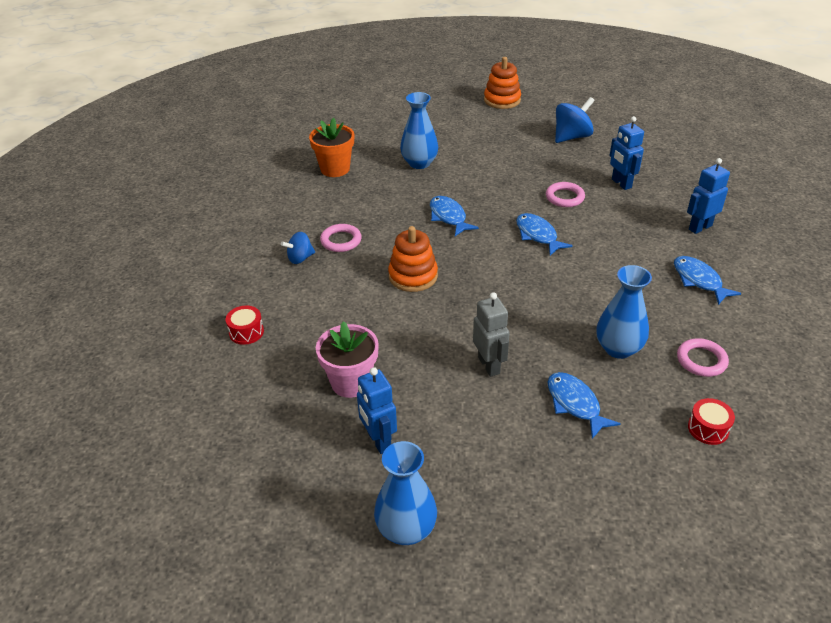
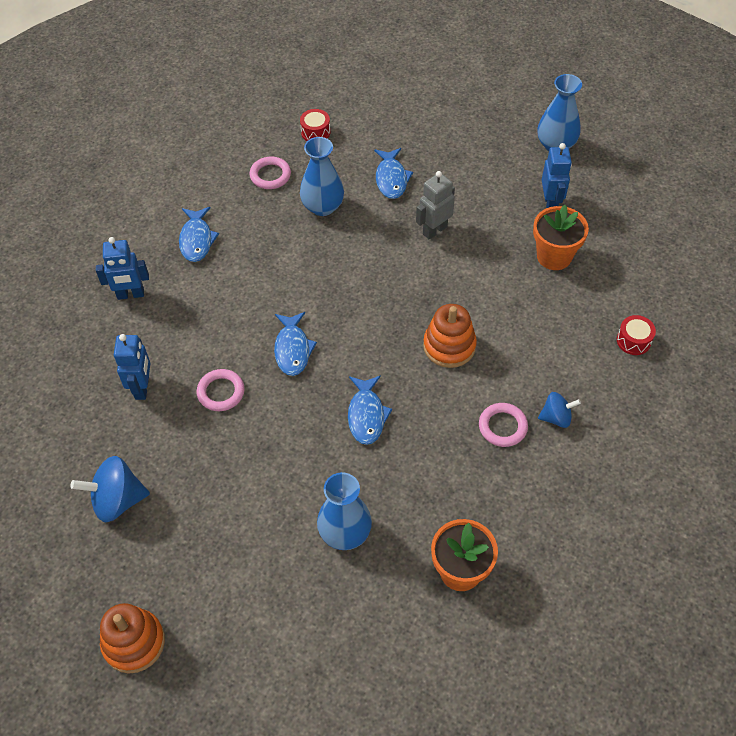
camera: 155 degrees left, 15 degrees up
(351, 382) = (554, 256): pink flower pot -> orange flower pot
(489, 365) = (434, 230): grey robot -> grey robot turned 45 degrees clockwise

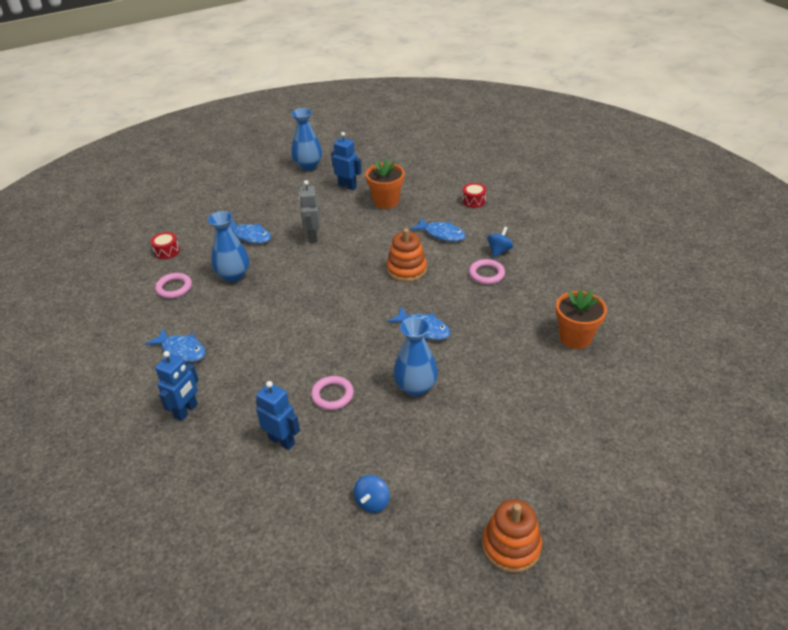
camera: 55 degrees left, 15 degrees down
(117, 500) = (372, 502): blue spinning top -> blue spinning top, size x0.61
(292, 349) = (335, 341): blue fish -> blue fish (441, 234)
(345, 533) = (506, 379): blue vase -> blue vase (415, 387)

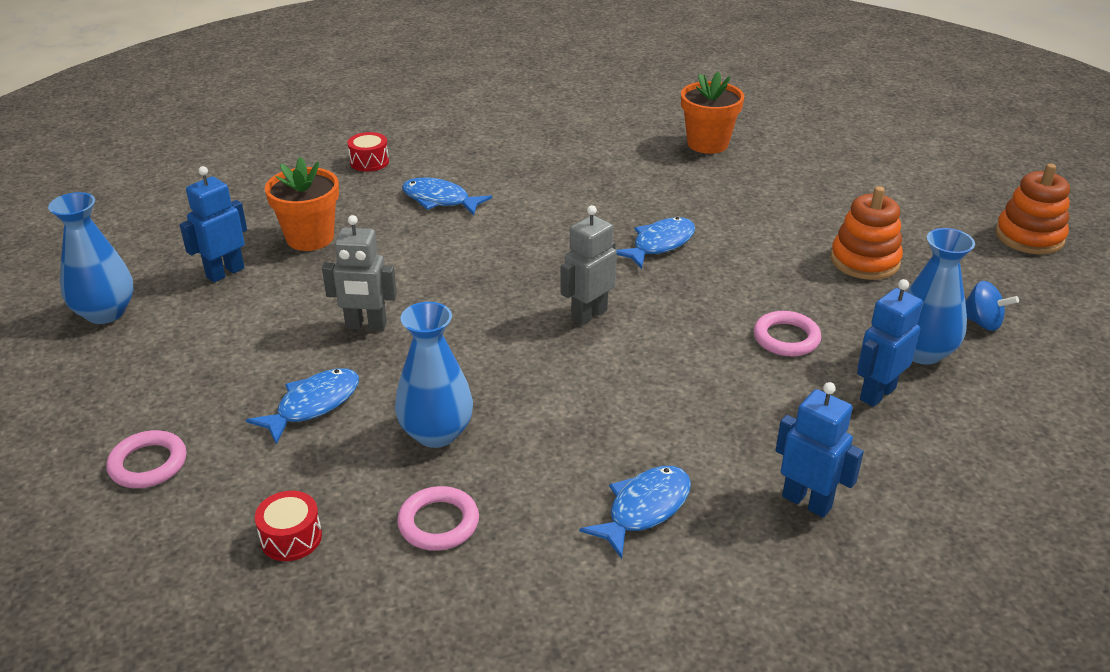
camera: 80 degrees left, 5 degrees down
(339, 309) = (588, 315): none -> grey robot
(406, 269) = (514, 241): orange stacking toy -> orange stacking toy (864, 261)
(415, 387) = (778, 265): blue vase -> blue vase (921, 352)
(441, 234) = (440, 200): blue fish -> blue fish turned 105 degrees counterclockwise
(486, 274) = (557, 180): pink ring -> pink ring (148, 464)
(499, 251) = (509, 162): blue spinning top -> none

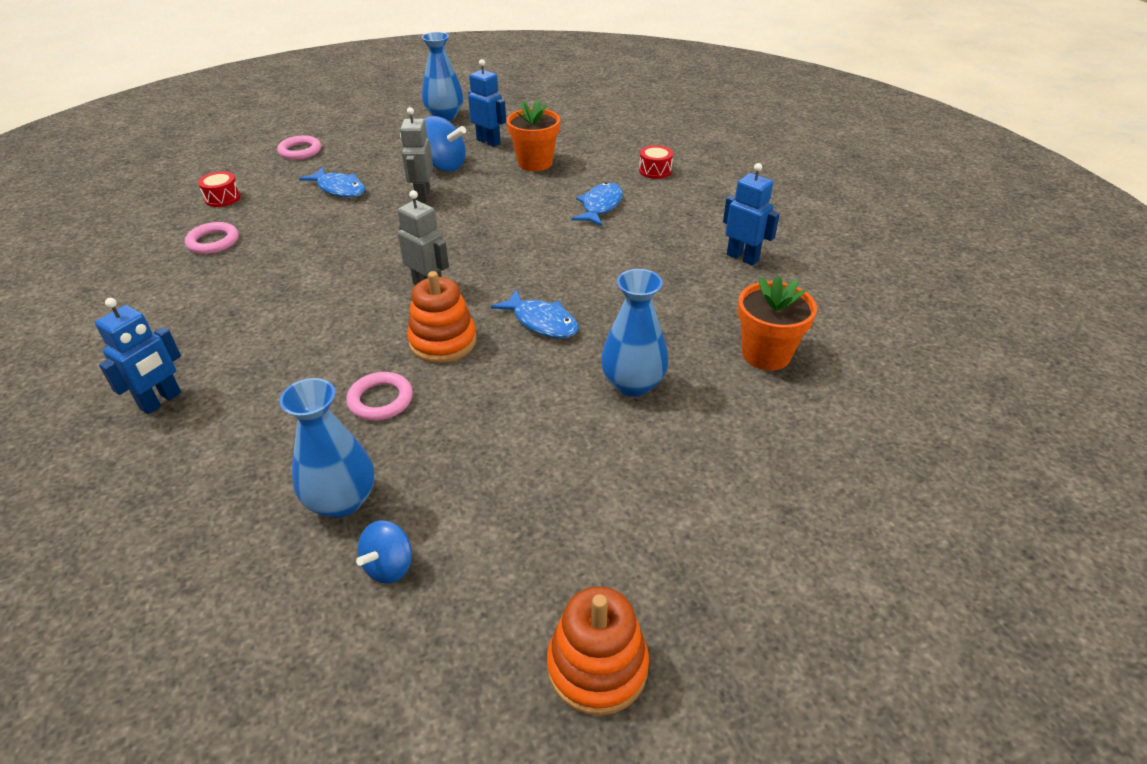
camera: 85 degrees right, 5 degrees up
(282, 310) = (444, 165): none -> blue spinning top
(436, 433) = (299, 233): blue vase -> blue vase (632, 384)
(644, 509) = (189, 320): blue fish -> none
(864, 261) = (520, 471): orange stacking toy -> orange stacking toy (443, 341)
(877, 393) = (283, 457): blue robot -> blue robot (742, 257)

